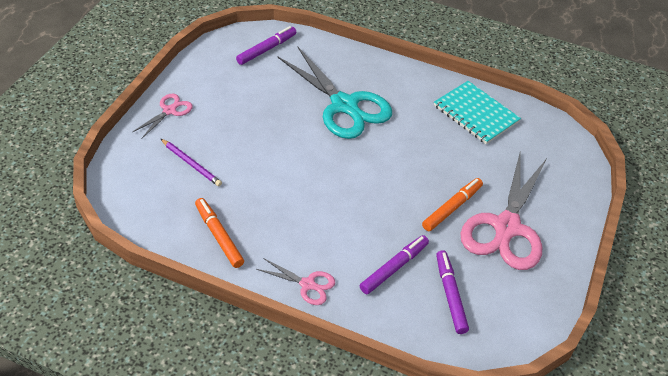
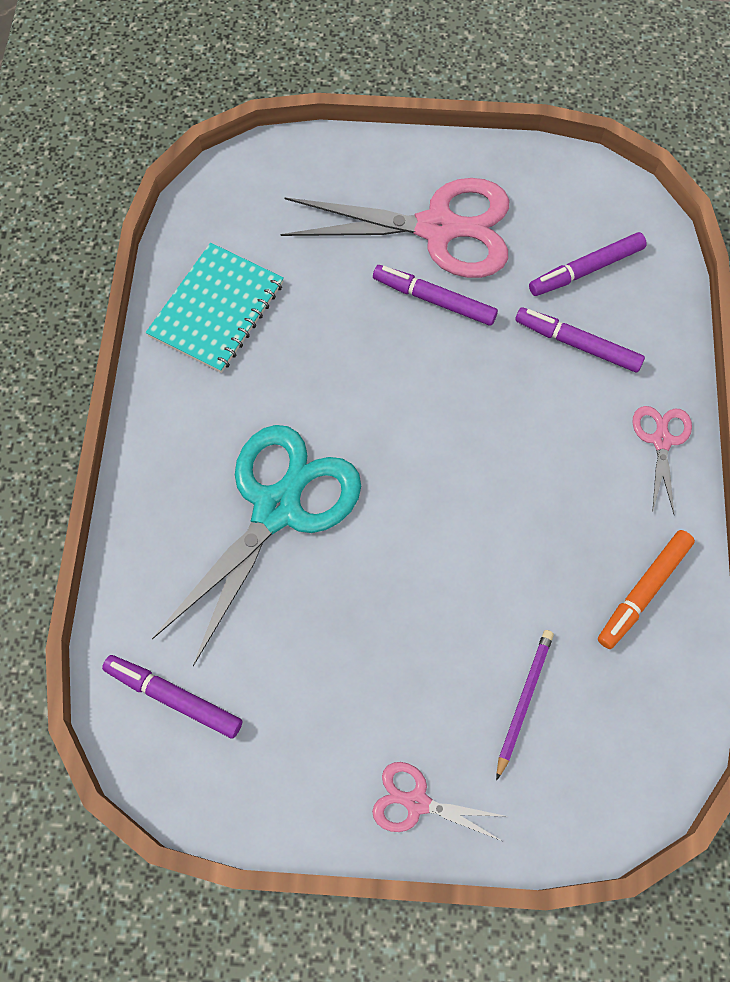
camera: 105 degrees left, 20 degrees up
(452, 208) = (434, 300): orange marker -> purple marker

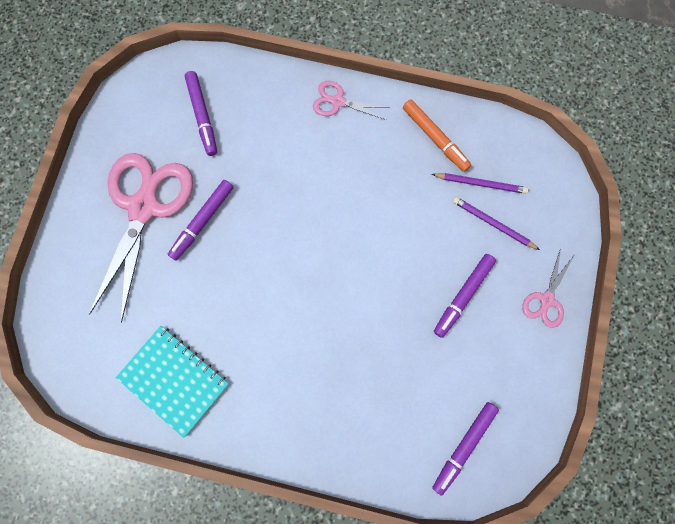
camera: 80 degrees left, 10 degrees up
(277, 508) = (341, 357): turquoise scissors -> none
(577, 344) = (258, 135): purple marker -> purple marker (463, 296)
(586, 672) = (480, 183): none -> purple pencil

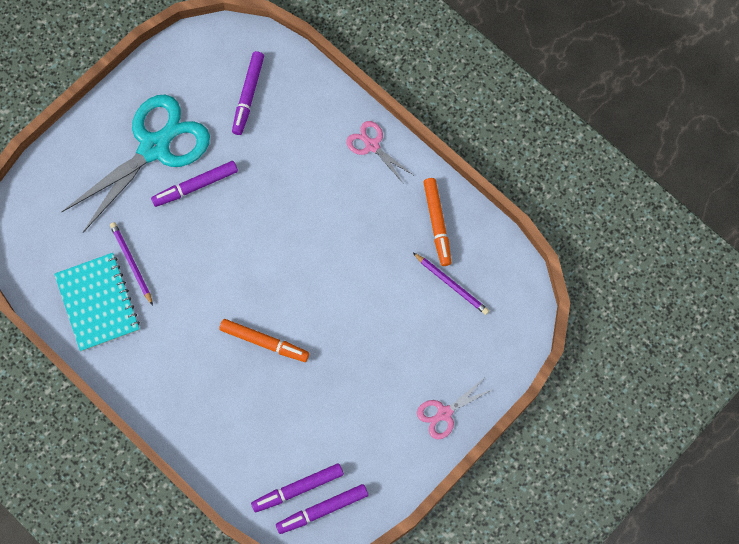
camera: 30 degrees right, 5 degrees down
(144, 207) = (154, 147): pink scissors -> turquoise scissors
(350, 328) = (264, 342): none -> orange marker
(463, 296) = (375, 369): purple marker -> purple marker (322, 510)
(493, 224) = (440, 324): purple pencil -> purple pencil (131, 263)

